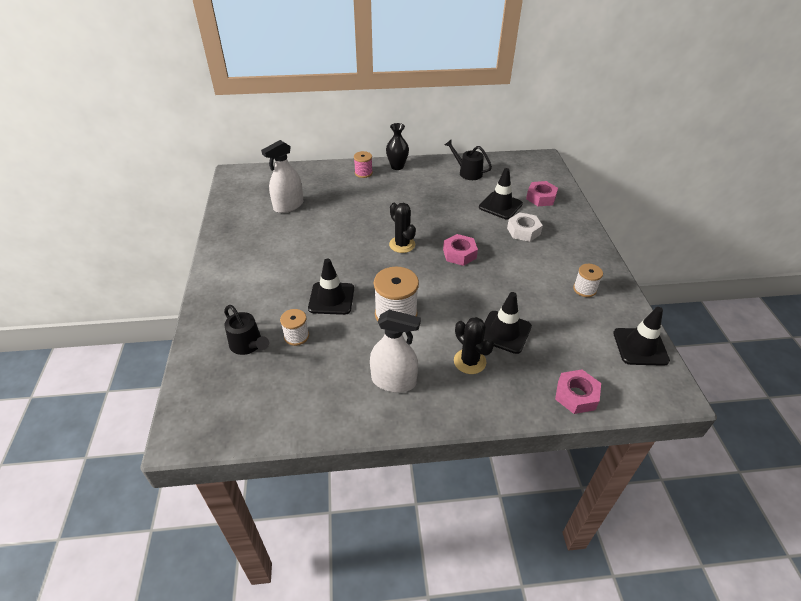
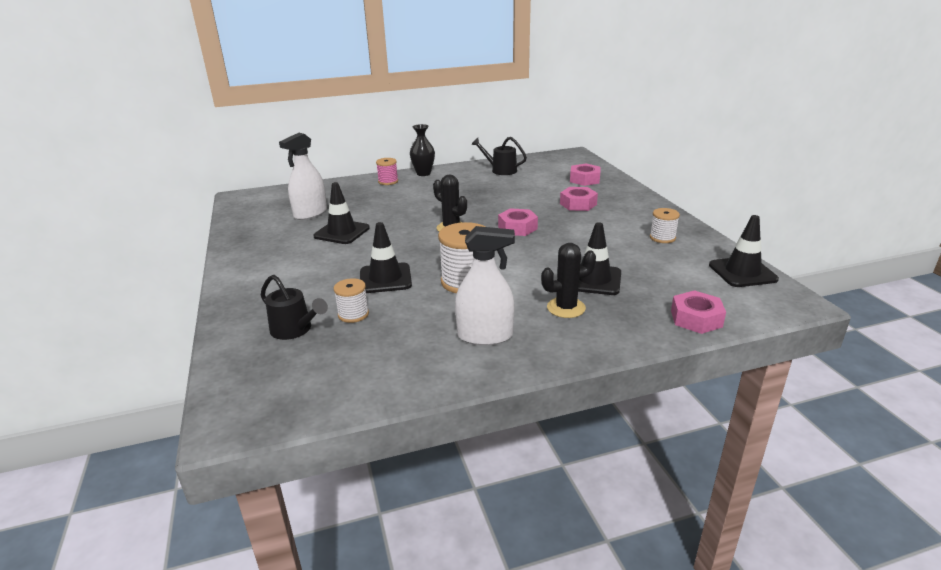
camera: 10 degrees left, 15 degrees down
(469, 361) = (566, 308): black cactus -> black cactus turned 60 degrees counterclockwise
(500, 206) = (545, 189): black traffic cone -> black traffic cone (342, 232)
(523, 231) = (578, 204): white nut -> pink nut

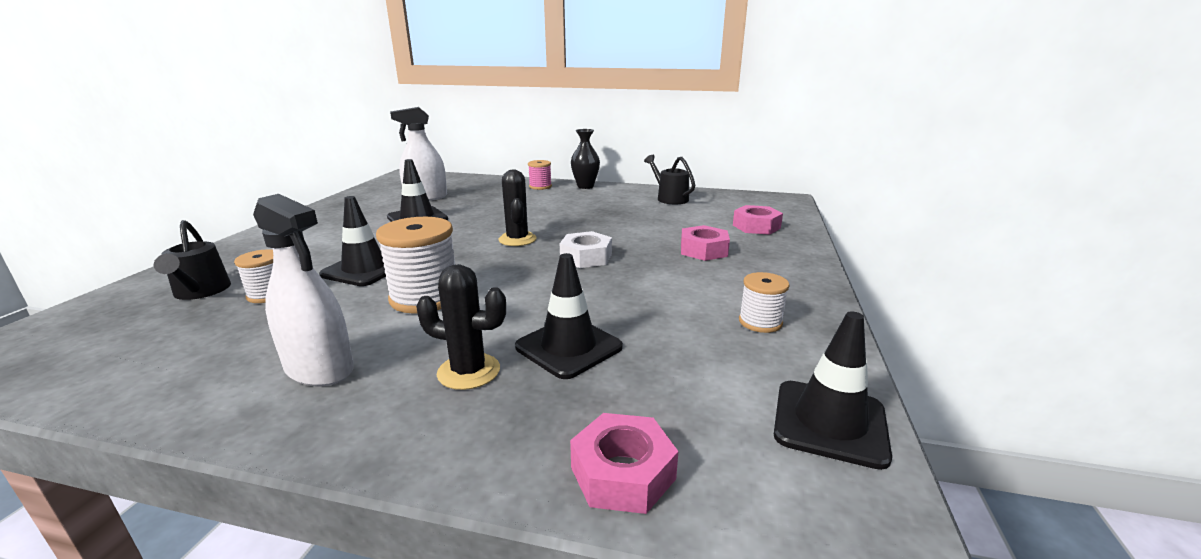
camera: 30 degrees right, 5 degrees down
(517, 228) = (586, 257): pink nut -> white nut

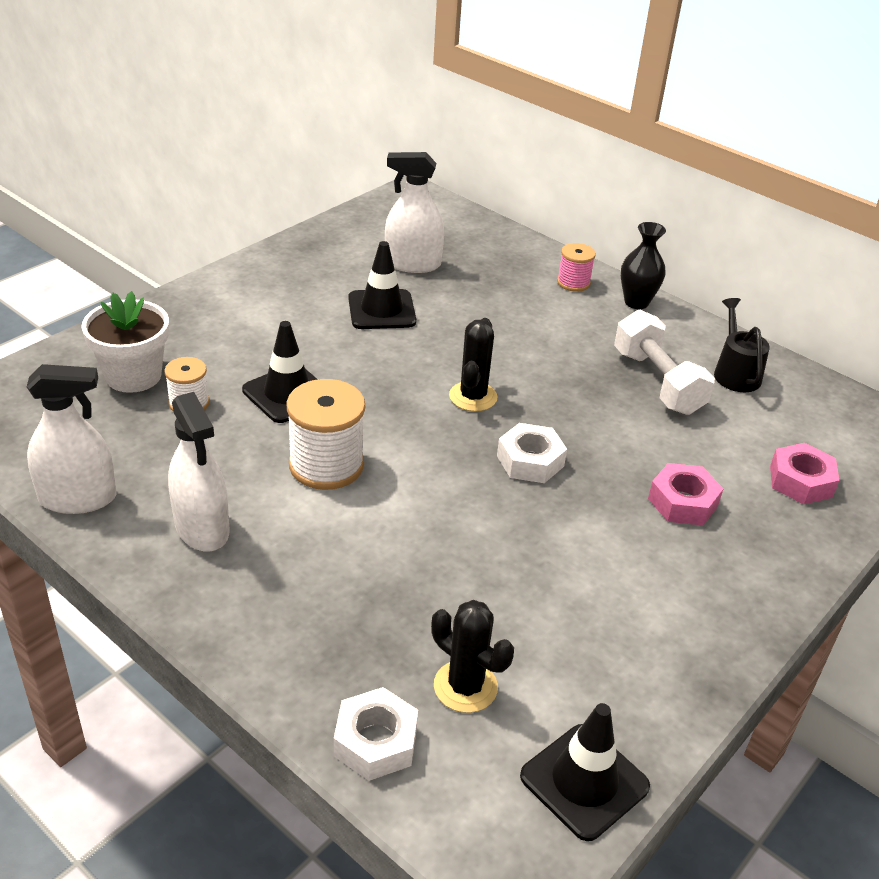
camera: 25 degrees right, 15 degrees up
(151, 389) = (78, 498): none -> white spray bottle
(200, 292) = (133, 376): black watering can -> white flower pot
(469, 371) = (317, 584): black cactus -> black cactus (465, 686)
(568, 347) = (420, 592): black traffic cone -> none
(623, 473) = (375, 741): pink nut -> white nut
(630, 210) = (657, 382): none -> white dumbbell
(760, 322) = (638, 642): white spool -> none

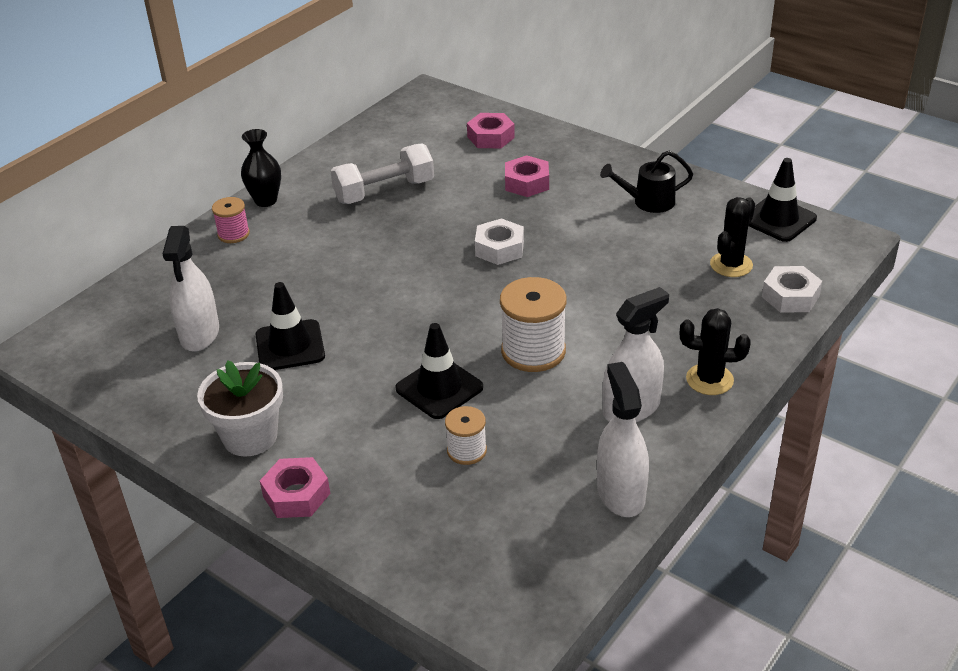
camera: 90 degrees left, 0 degrees up
(133, 376) = (429, 501): white flower pot -> white flower pot (250, 437)
(178, 307) = (296, 495): none -> pink nut
(473, 397) = (422, 281): black cactus -> black cactus (709, 380)
(735, 372) = (365, 157): black watering can -> black watering can (648, 202)

